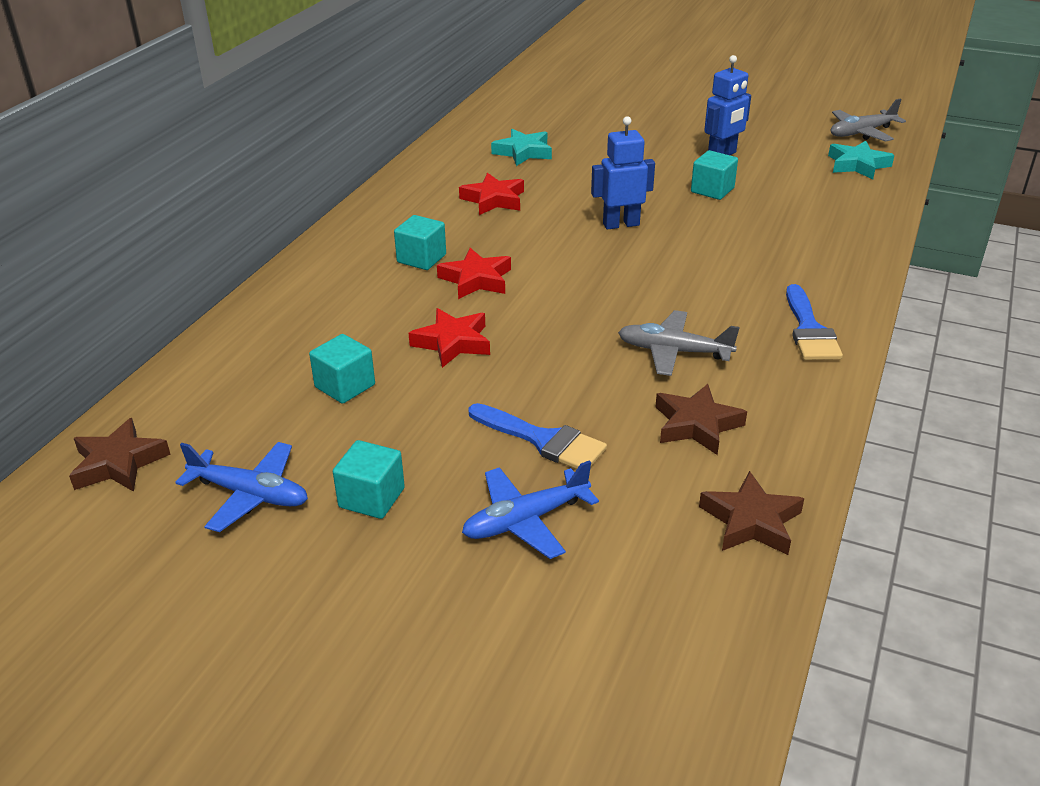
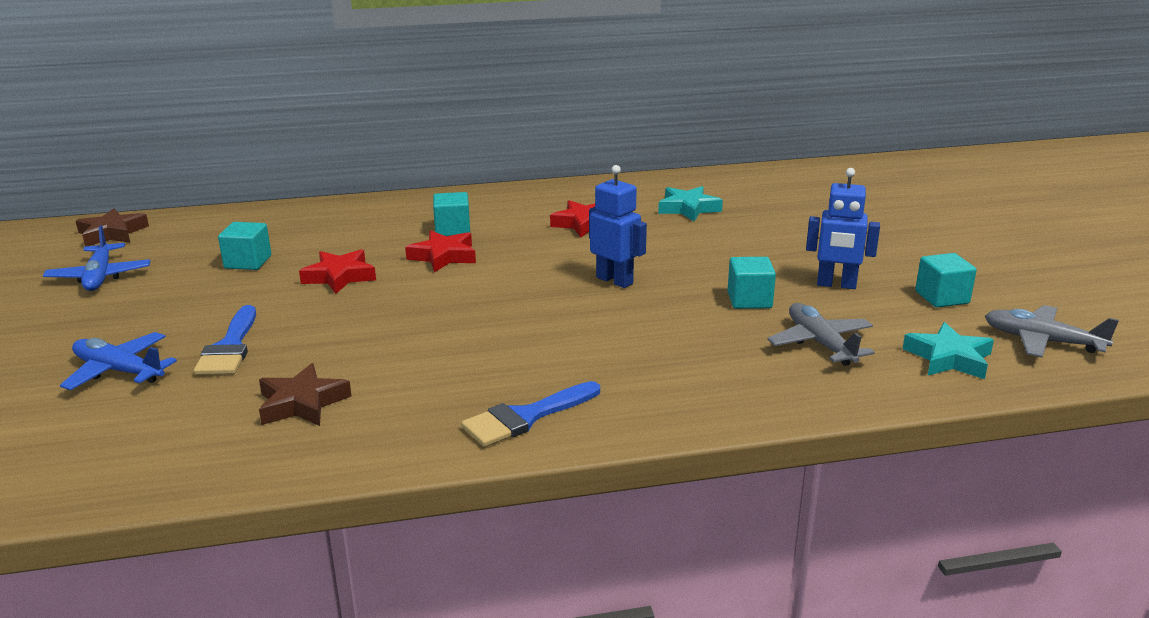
camera: 55 degrees right, 10 degrees down
(371, 498) = (117, 312): turquoise cube -> turquoise cube (942, 297)
(673, 351) = (414, 362): grey plane -> grey plane (820, 343)
(751, 521) = (170, 465): brown star -> none

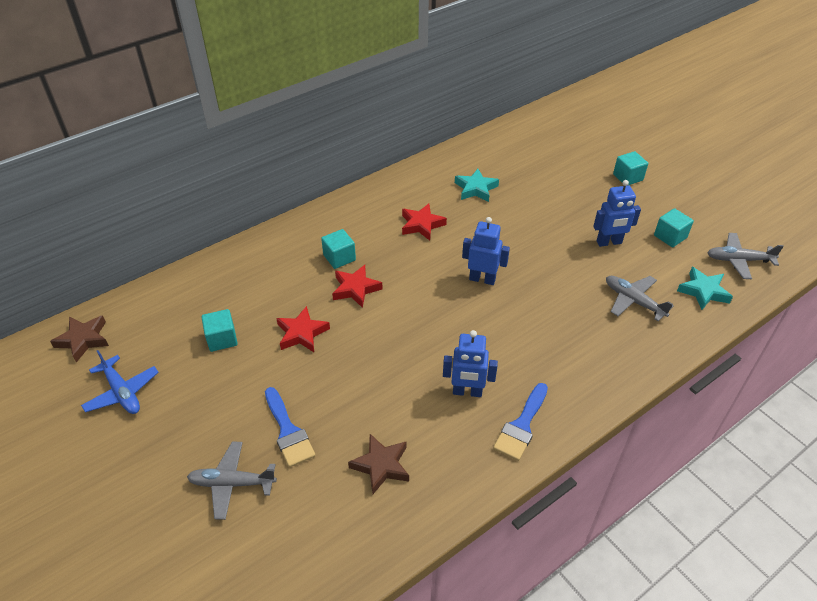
camera: 25 degrees left, 20 degrees up
(119, 371) = (232, 483): blue plane -> grey plane
(485, 369) = (467, 392): none -> blue robot
(749, 300) = (571, 273): turquoise cube -> turquoise cube (628, 177)

